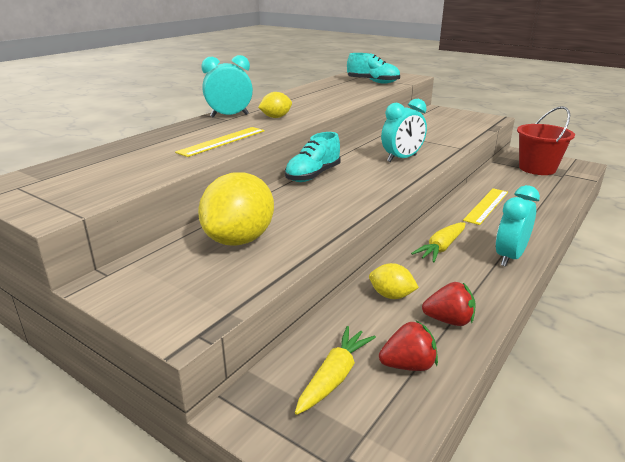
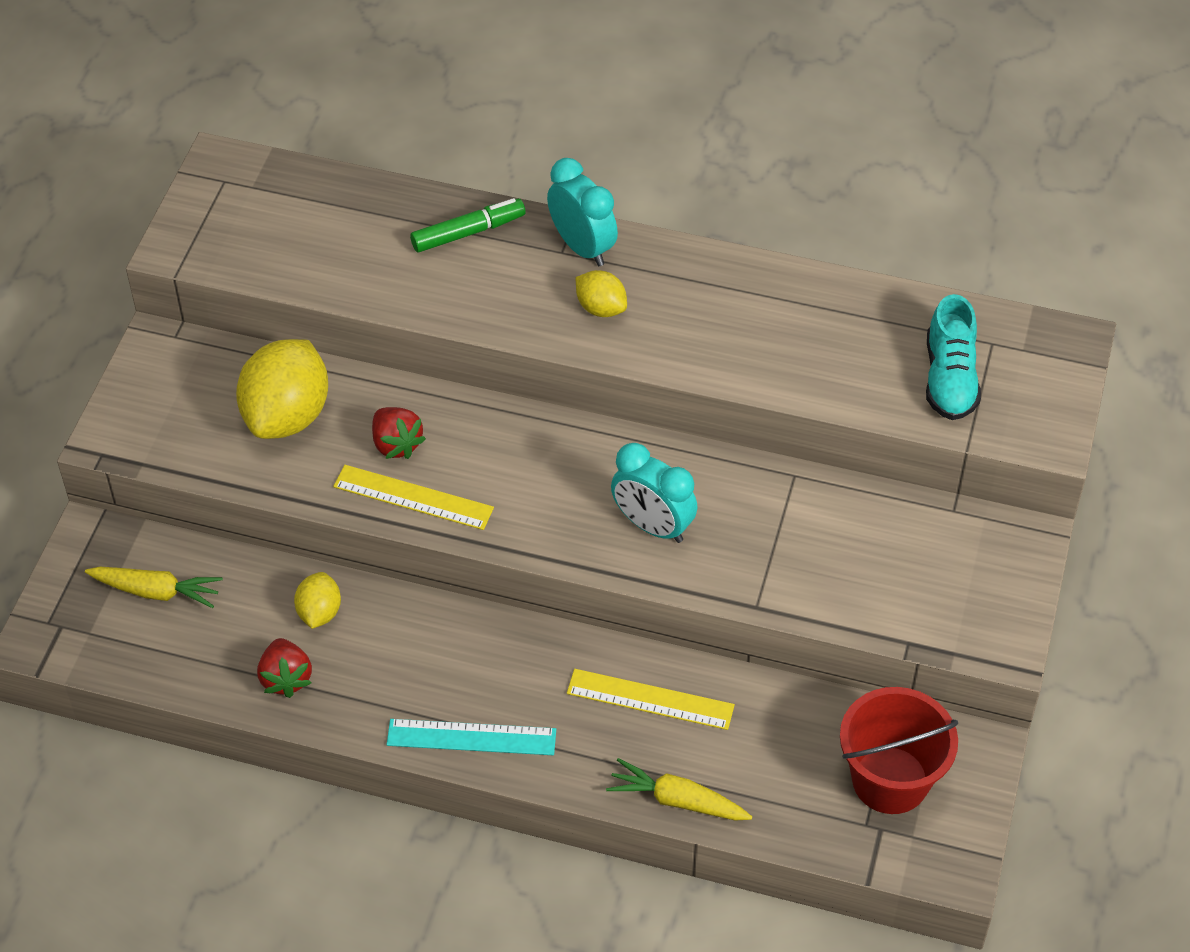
camera: 70 degrees right, 25 degrees up
(183, 133) = (468, 232): none -> green marker
(222, 141) = (452, 289): yellow ruler -> yellow ruler (413, 497)
(239, 239) = (287, 415): yellow lemon -> yellow lemon turned 75 degrees counterclockwise
(313, 175) = (521, 427): turquoise shoe -> none
(408, 365) = (193, 650): red strawberry -> red strawberry (396, 444)
(441, 248) = (467, 651): yellow carrot -> yellow carrot (677, 800)
(509, 257) = (471, 737): turquoise clock -> turquoise ruler

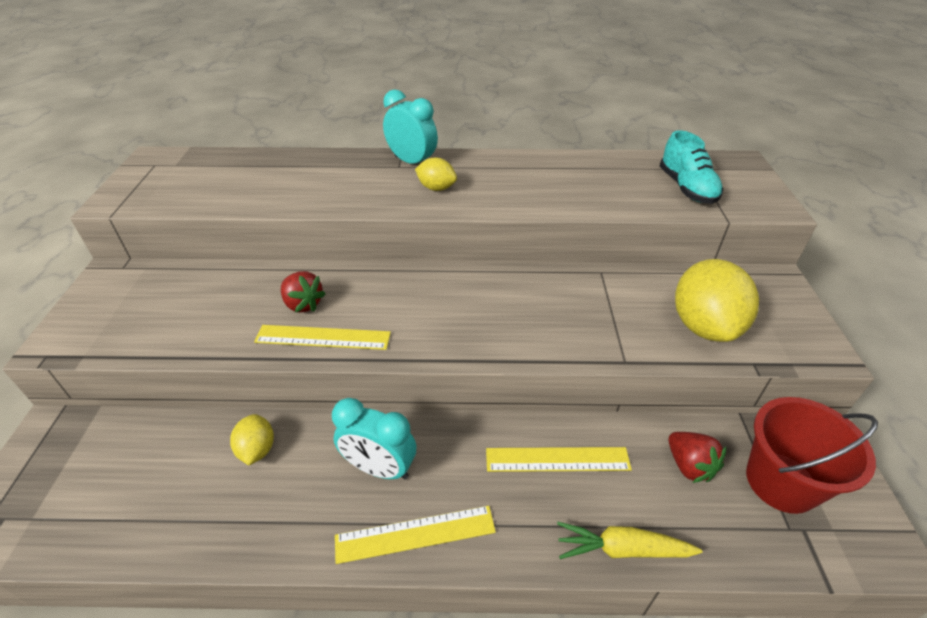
camera: 15 degrees left, 10 degrees down
(156, 591) = (105, 464): yellow carrot -> none
(286, 678) = (229, 518): red strawberry -> red strawberry (689, 466)
(287, 415) = (213, 301): yellow lemon -> yellow lemon (704, 326)
(468, 232) = (332, 166): green marker -> none
(471, 737) = (415, 534): turquoise ruler -> yellow ruler
(653, 526) = (518, 321): turquoise clock -> turquoise clock (379, 468)

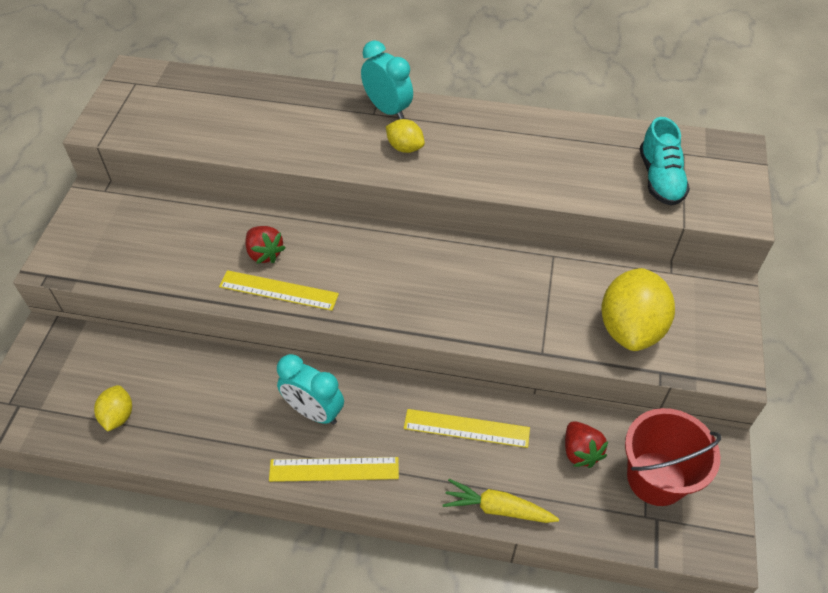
camera: 10 degrees right, 10 degrees up
(257, 450) = (215, 380): yellow lemon -> yellow lemon (118, 416)

